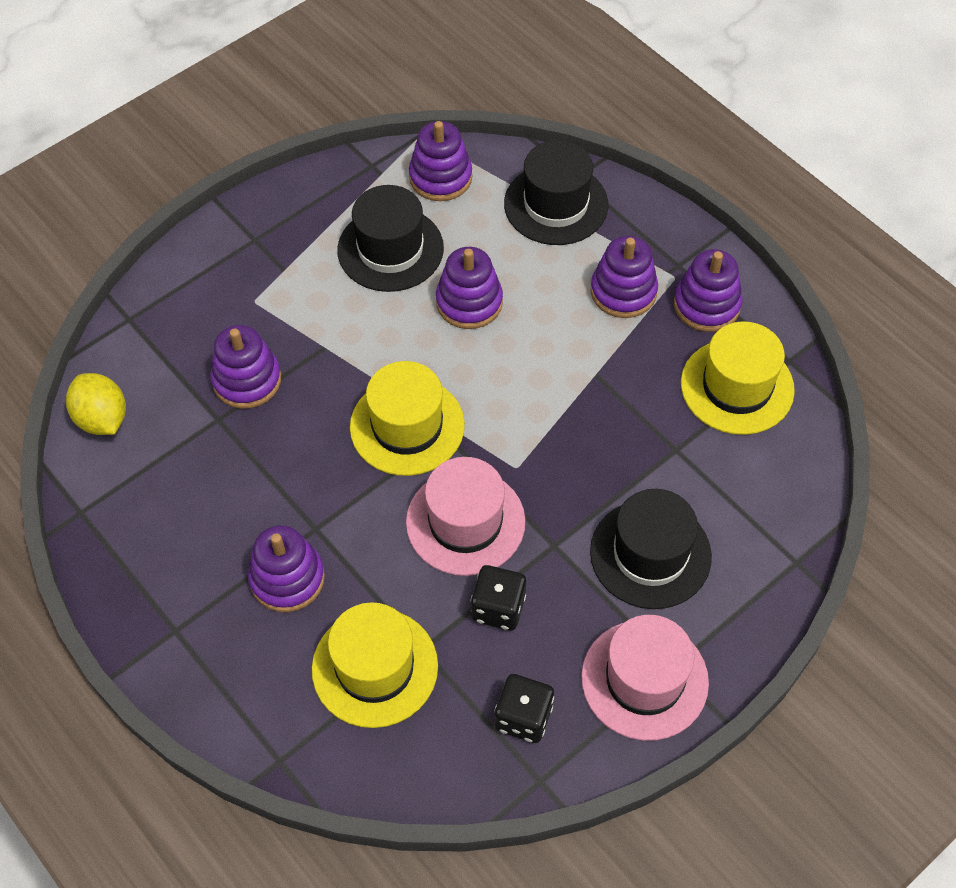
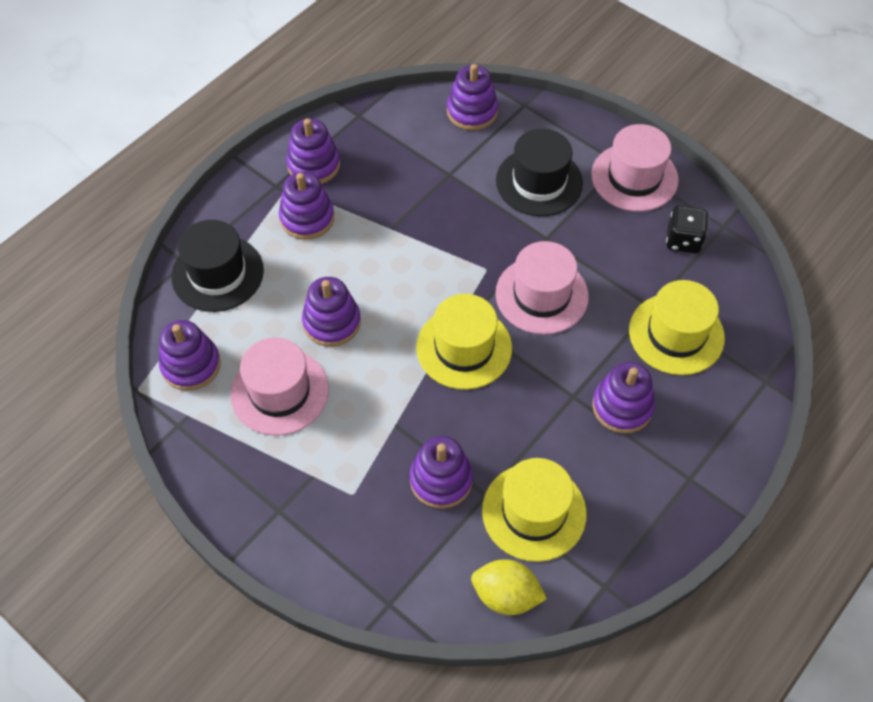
camera: 100 degrees left, 0 degrees up
(102, 419) = (506, 595): yellow lemon -> yellow lemon turned 60 degrees clockwise
(390, 249) = (279, 391): black hat -> pink hat
(498, 608) = (606, 265): black dice -> none
(737, 386) = (387, 143): yellow hat -> yellow hat (534, 512)
(787, 493) = (472, 111): none -> purple stacking toy

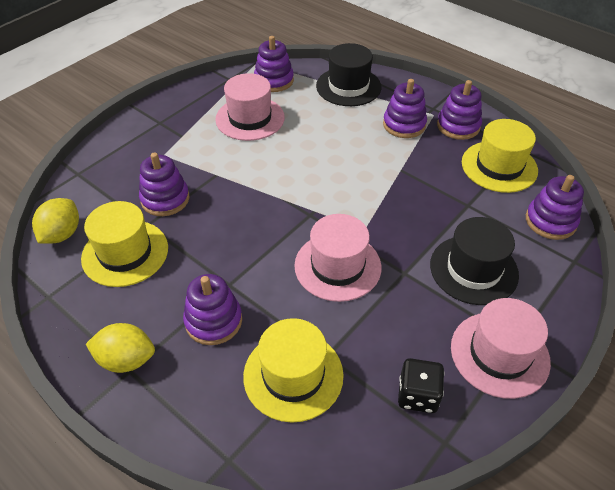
camera: 90 degrees right, 10 degrees down
(332, 322) = (307, 140): purple stacking toy -> none
(464, 348) = (282, 213): yellow hat -> yellow hat (499, 166)
(678, 483) = (126, 359): none -> yellow lemon

